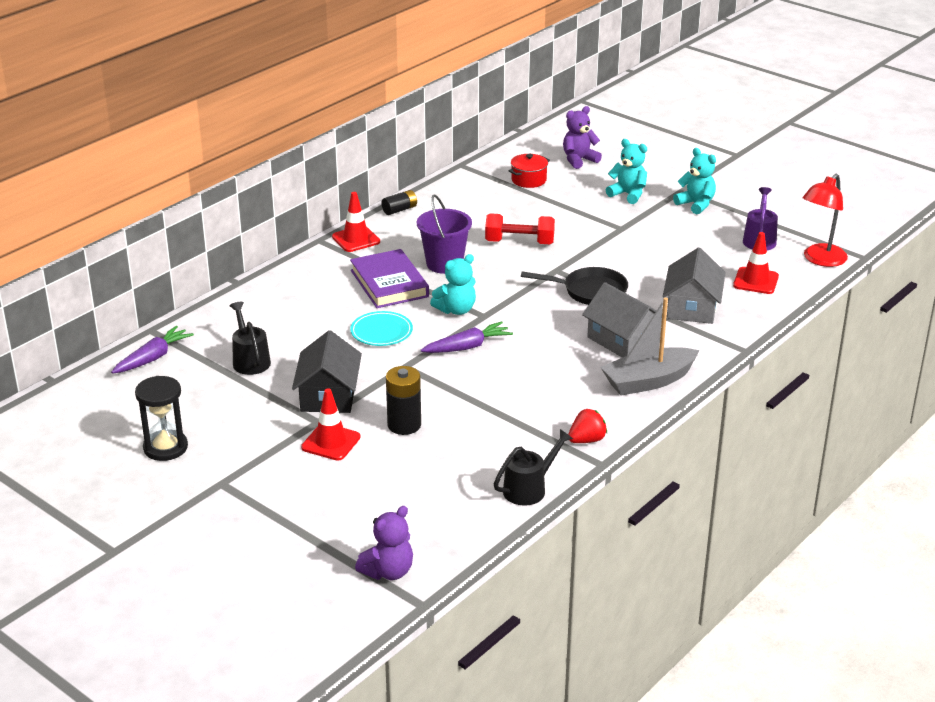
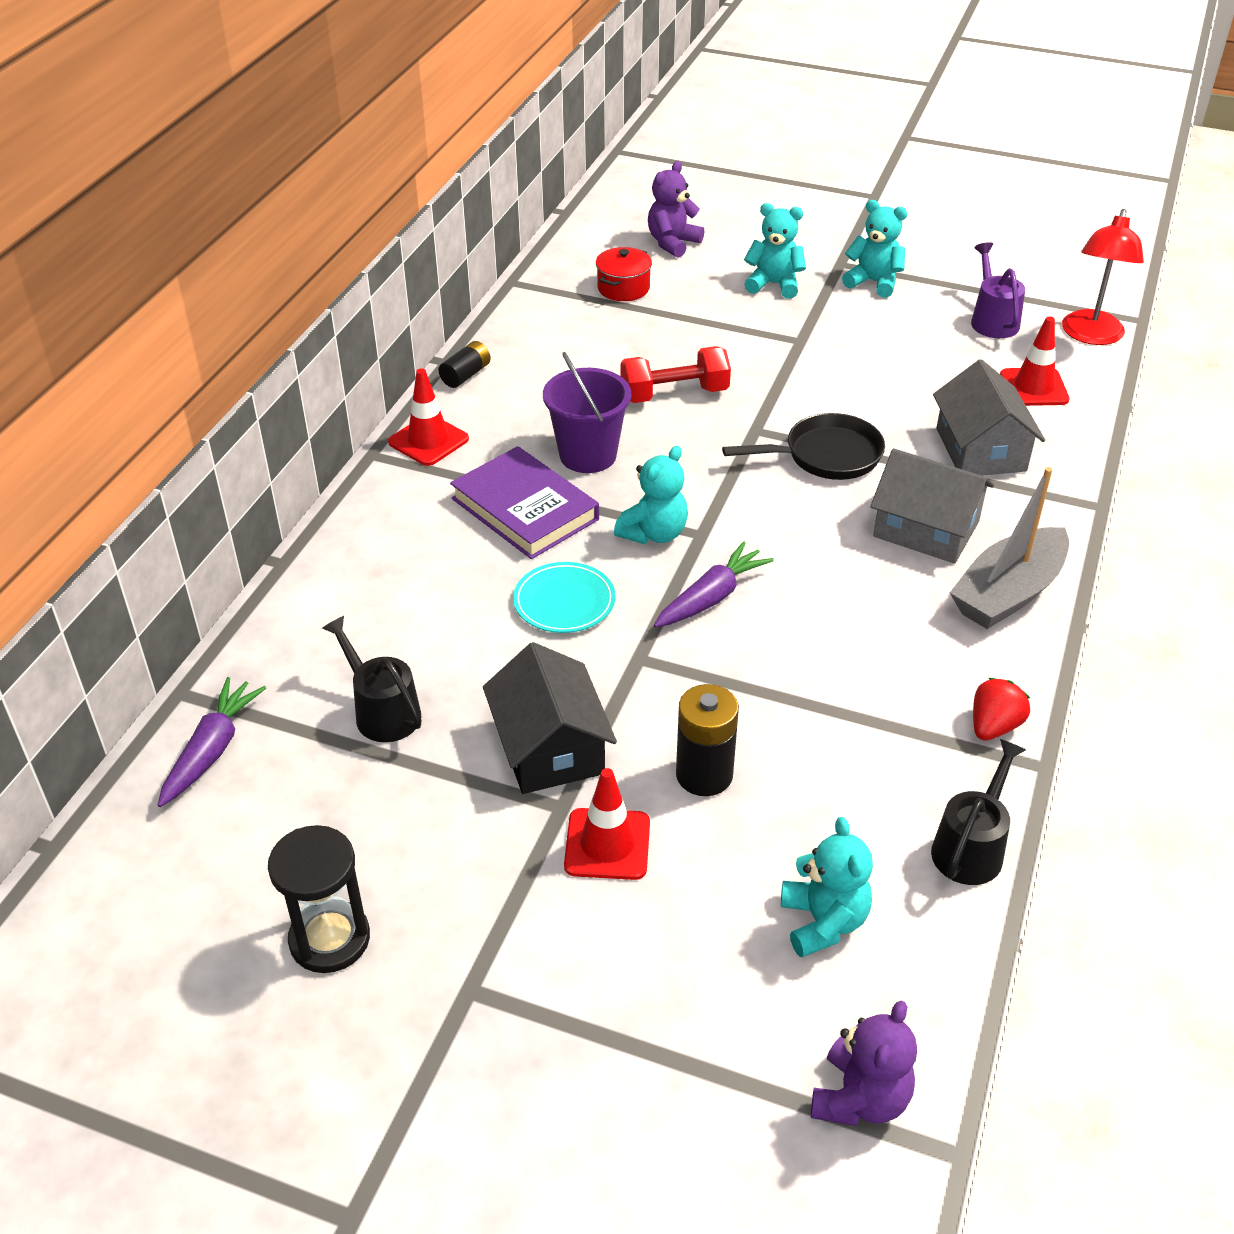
camera: 20 degrees left, 10 degrees up
(422, 500) = (823, 922): none -> turquoise teddy bear

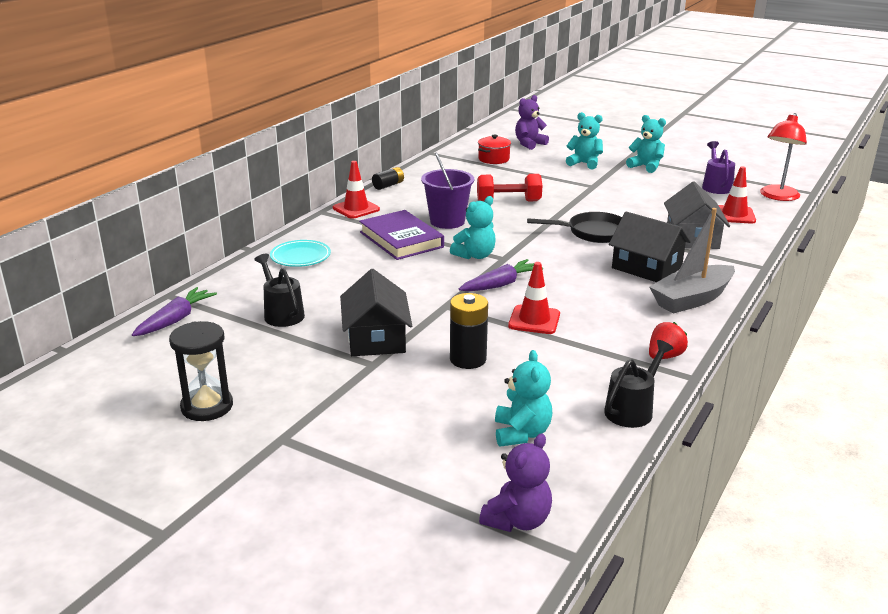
camera: 10 degrees right, 15 degrees down
(564, 601) = (409, 278): turquoise plate -> turquoise plate (300, 256)
(607, 844) = (395, 383): red traffic cone -> red traffic cone (534, 320)
(926, 529) = (646, 267): grey house -> black house

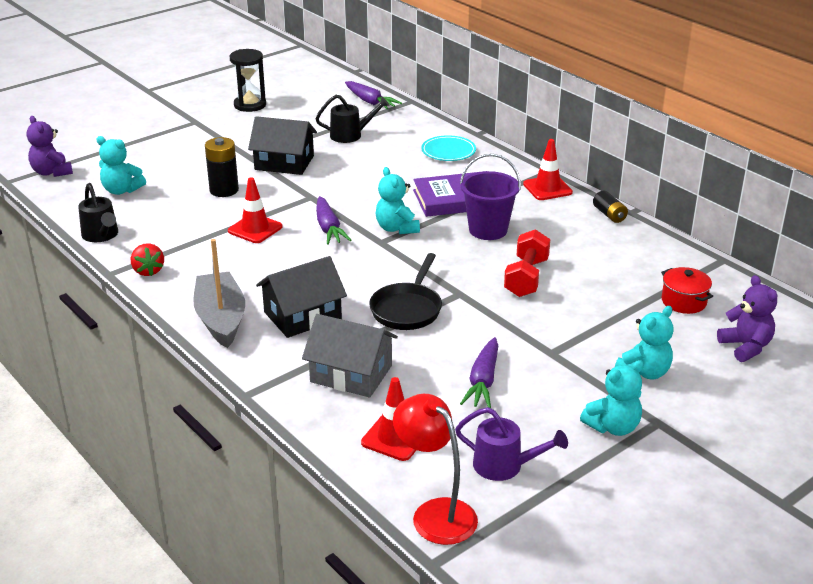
camera: 110 degrees right, 5 degrees up
(647, 200) = (483, 381): none -> purple carrot

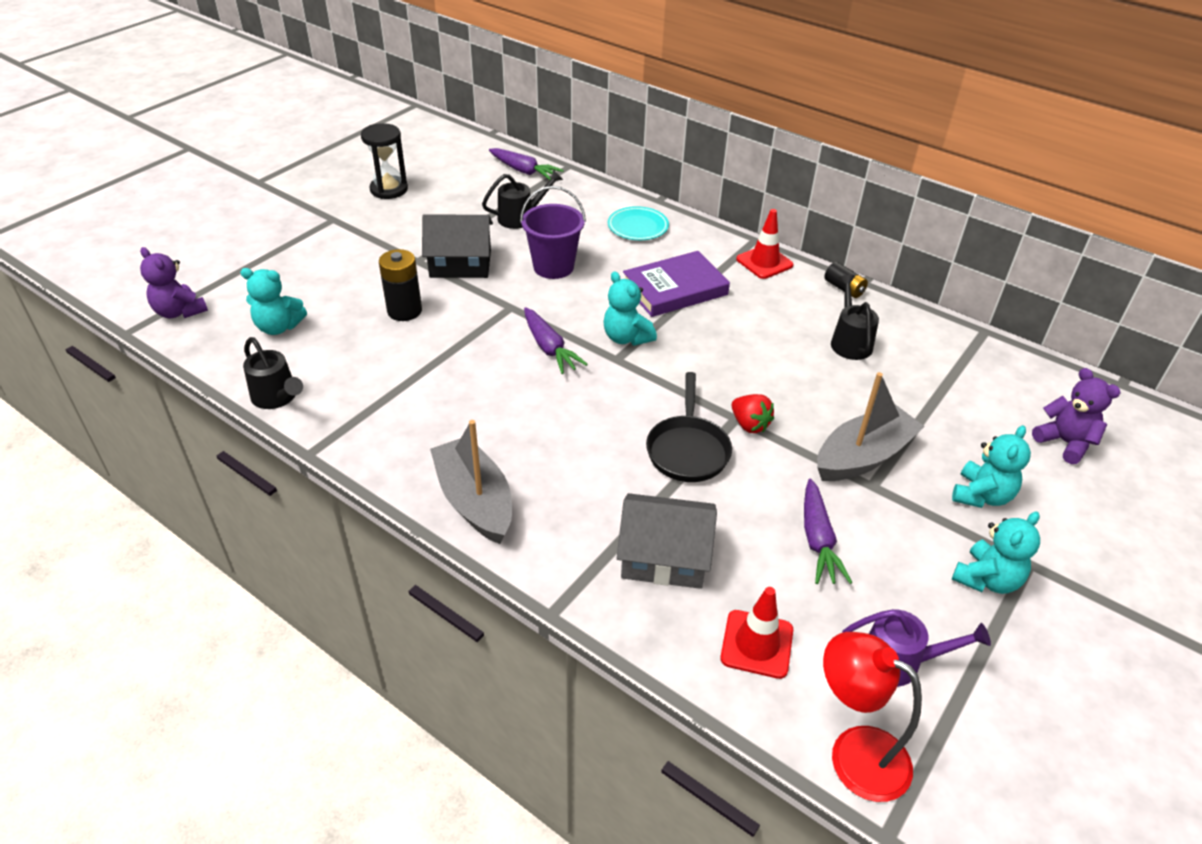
camera: 15 degrees left, 10 degrees up
(148, 271) = (356, 442): red strawberry -> red strawberry (749, 425)
(255, 229) = (463, 361): red traffic cone -> none
(302, 315) = (571, 479): black house -> none
(488, 230) = (727, 326): purple bucket -> purple bucket (553, 267)
(526, 278) = (797, 385): red dumbbell -> none
(555, 333) = (863, 457): none -> grey boat
(591, 253) = (849, 341): none -> black watering can
(683, 301) = (974, 392): red pot -> none

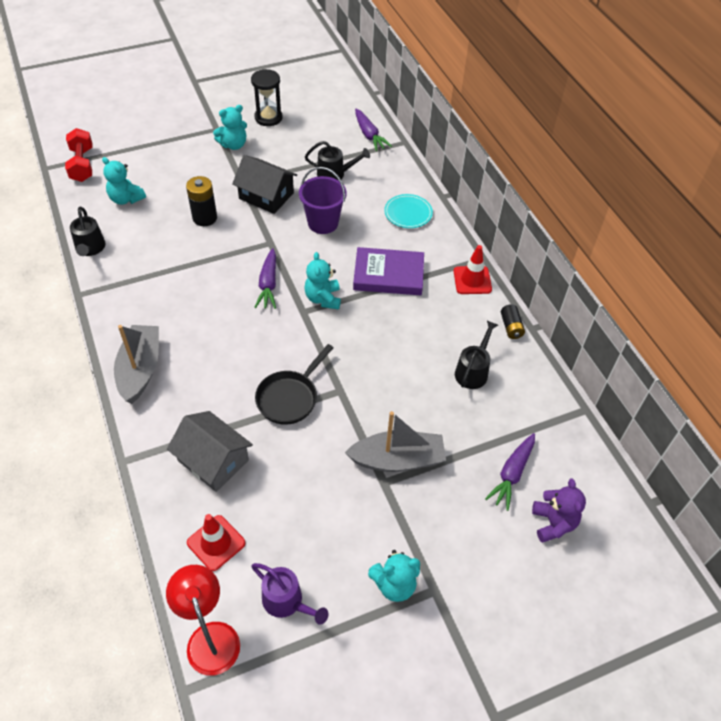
camera: 30 degrees right, 10 degrees up
(179, 312) = (82, 165): purple teddy bear -> red dumbbell
(749, 425) = (344, 399): red strawberry -> none
(818, 540) = (313, 500): purple carrot -> purple carrot (512, 474)
(981, 495) = (450, 528): turquoise teddy bear -> turquoise teddy bear (233, 145)

